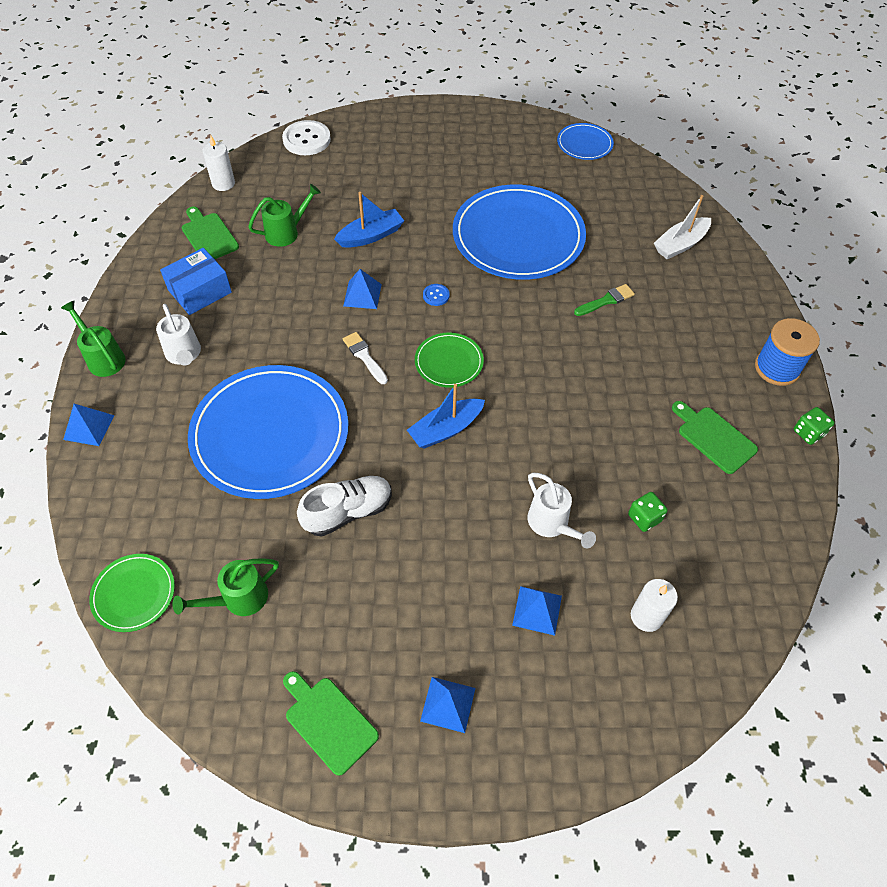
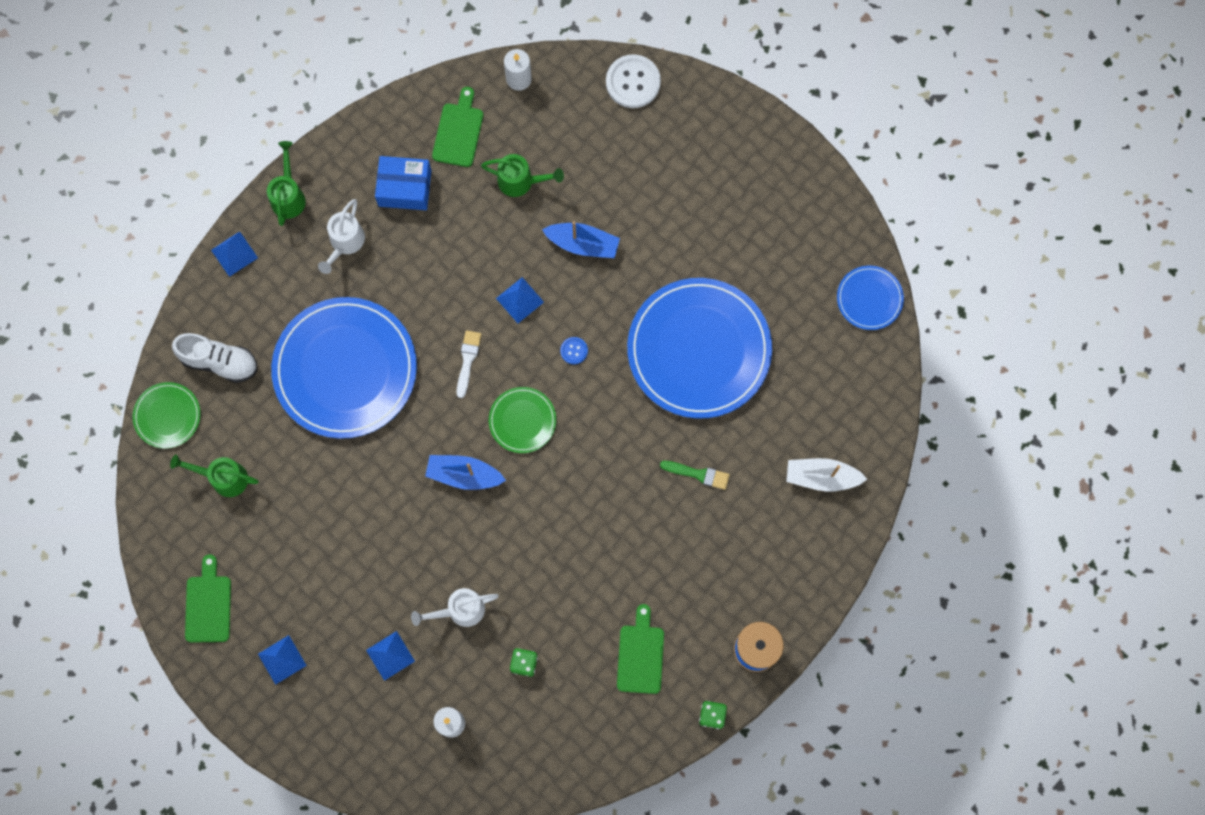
camera: 45 degrees right, 20 degrees up
(348, 512) = (341, 478): white shoe -> white shoe (219, 361)
(552, 524) = (460, 610): white watering can -> white watering can turned 60 degrees clockwise

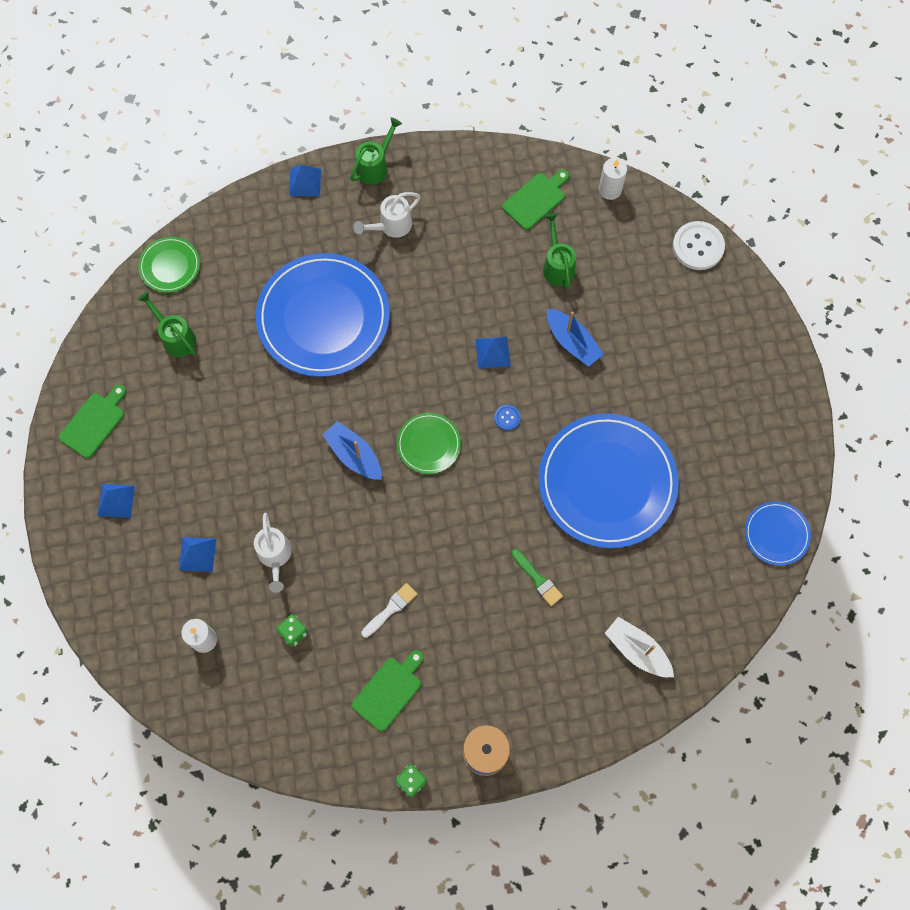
camera: 35 degrees right, 5 degrees down
(219, 361) = (236, 252): white shoe -> none
(405, 188) = (465, 214): blue box -> none
(460, 610) = (275, 556): white watering can -> white watering can turned 120 degrees counterclockwise
(467, 360) = (420, 371): white brush -> white brush (391, 609)
(521, 181) = (557, 265): green watering can -> green watering can turned 150 degrees counterclockwise

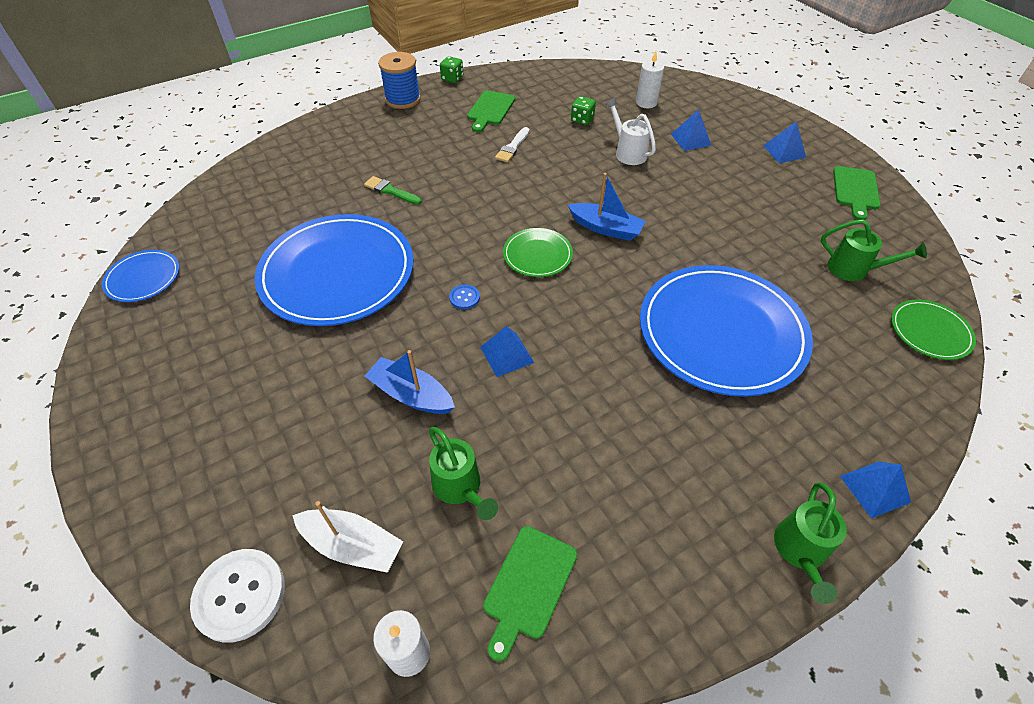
camera: 160 degrees right, 20 degrees down
(391, 226) = (716, 466): white watering can -> none
(637, 650) = (288, 171): white boat -> white boat (352, 545)

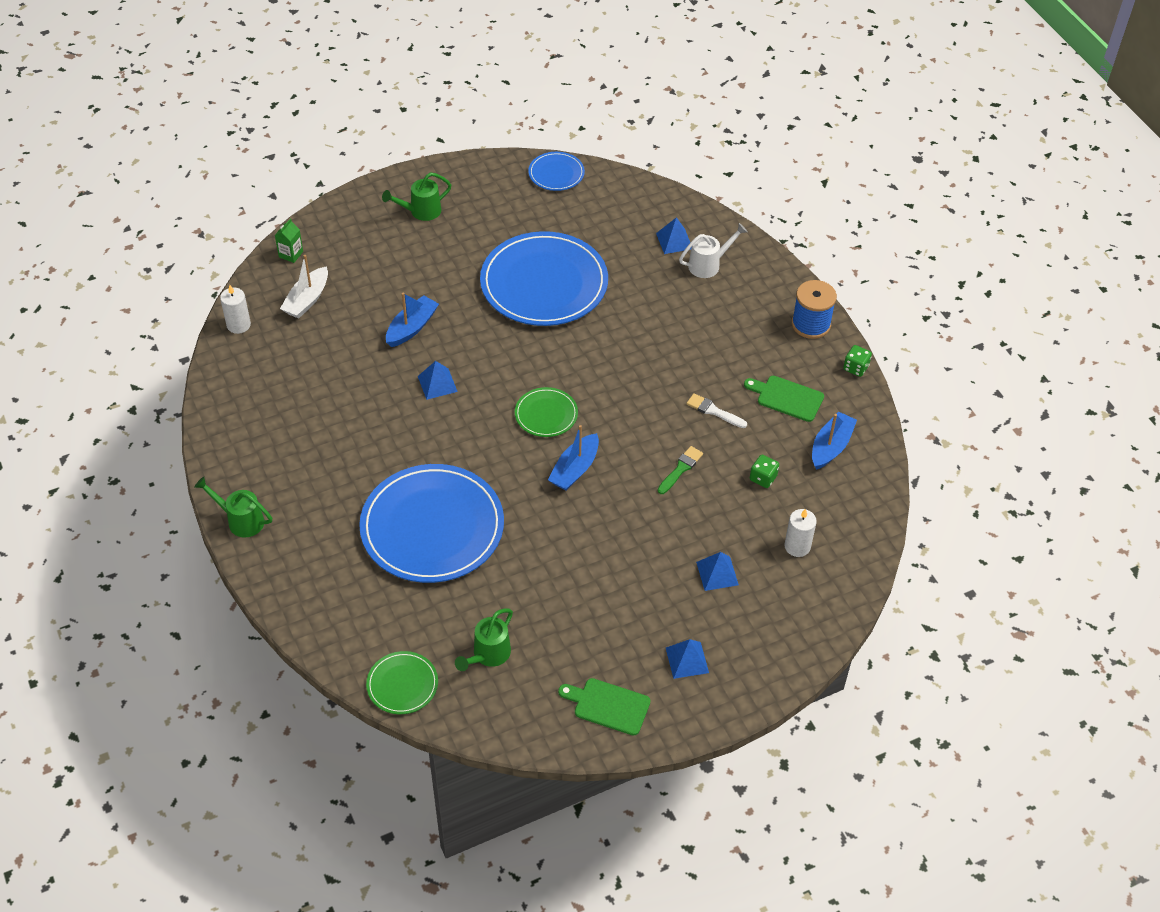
camera: 95 degrees right, 0 degrees up
(240, 595) = (291, 254): white button -> green carton
(390, 191) = (649, 315): green brush -> green brush (680, 469)
(460, 488) = (332, 351): green watering can -> green watering can (421, 211)
(464, 297) = (502, 361): blue button -> none
(528, 586) = (259, 379): green cutting board -> none
(540, 89) = (831, 447): none -> blue boat
(627, 152) = (697, 509): white watering can -> white watering can (708, 265)
(875, 489) = (271, 580): blue pyramid -> blue pyramid (674, 241)

